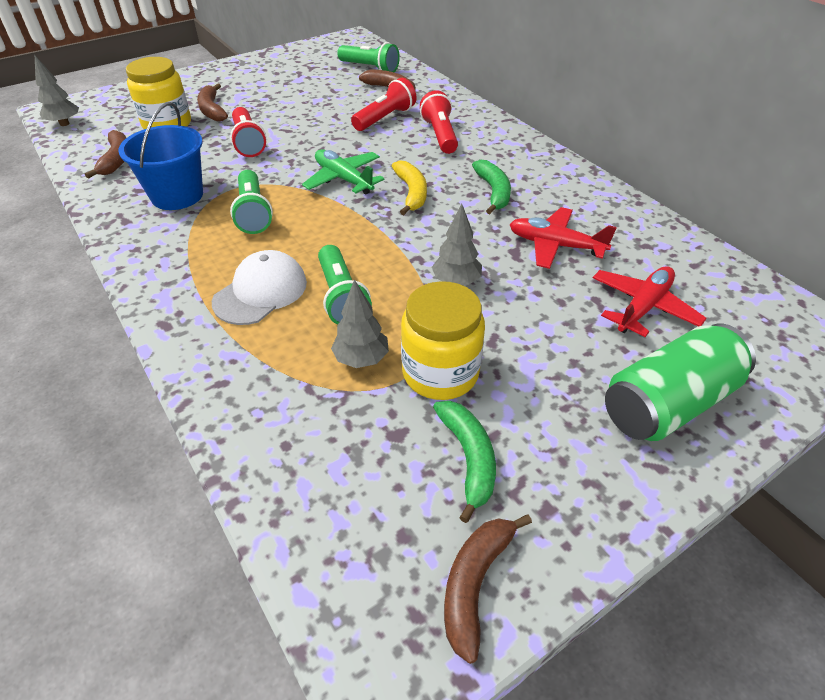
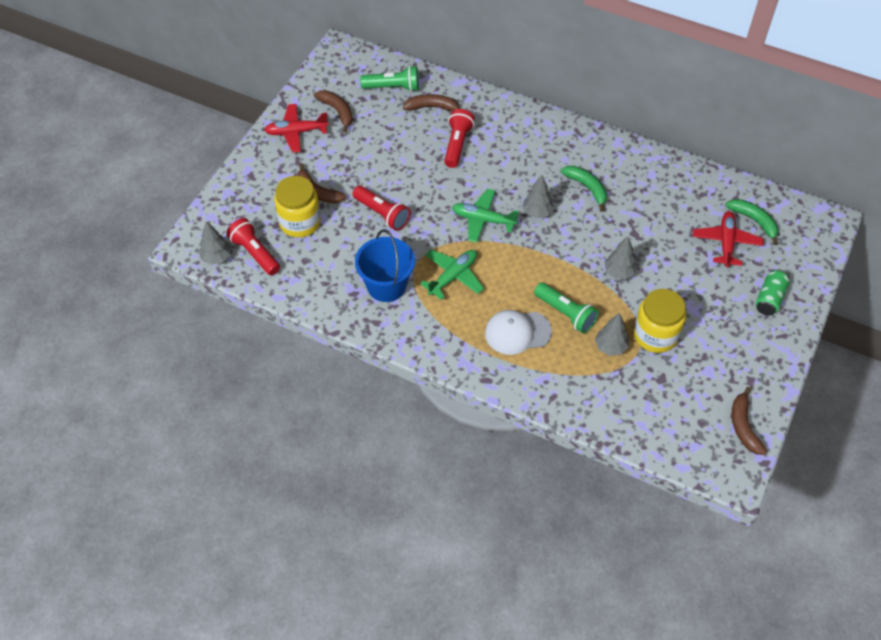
camera: 30 degrees left, 10 degrees up
(116, 160) = (304, 274): brown banana -> brown banana (337, 111)
(253, 213) = (453, 276): green flashlight -> green plane
(260, 292) = (517, 332): white cap -> white cap turned 105 degrees counterclockwise
(411, 193) = (537, 212): yellow banana -> grey tree
(440, 135) = (511, 146): red flashlight -> red flashlight (255, 253)
(468, 458) = (702, 374): green banana -> green banana (754, 221)
(555, 245) = (653, 218): red plane -> red plane (296, 132)
(668, 403) = (769, 298): green can -> green can, size x0.59

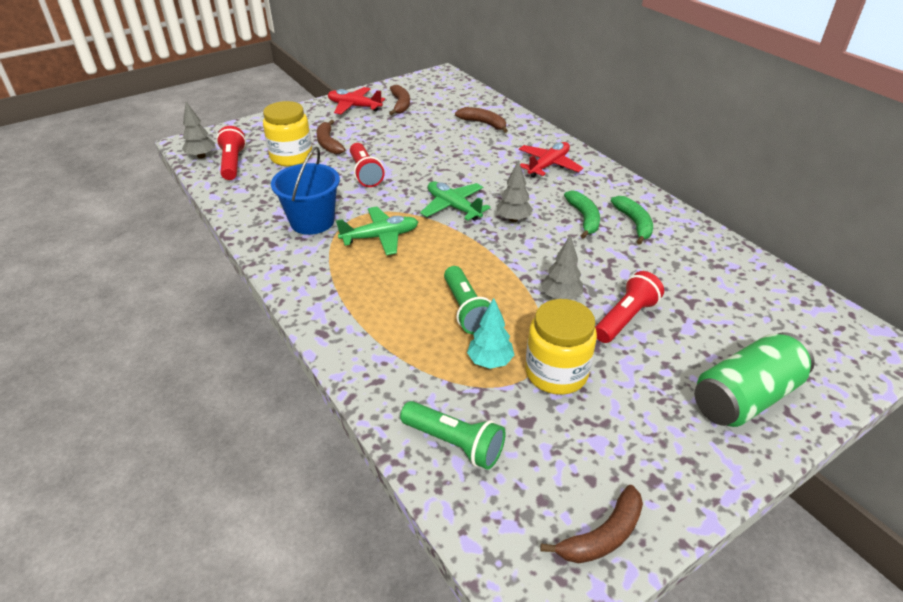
camera: 30 degrees right, 15 degrees down
(393, 87) = (462, 104): green flashlight -> green flashlight (454, 443)
(457, 144) = (482, 151): red flashlight -> red flashlight (625, 318)
(517, 332) = (398, 305): white cap -> none
(610, 347) = (490, 361): grey tree -> turquoise tree
(726, 243) = (719, 318): red plane -> red plane (548, 165)
(743, 426) = (602, 535): brown banana -> brown banana turned 150 degrees counterclockwise
(754, 221) = (772, 311): green banana -> green banana (634, 223)
(769, 298) = (745, 397): green can -> green can, size x1.70

